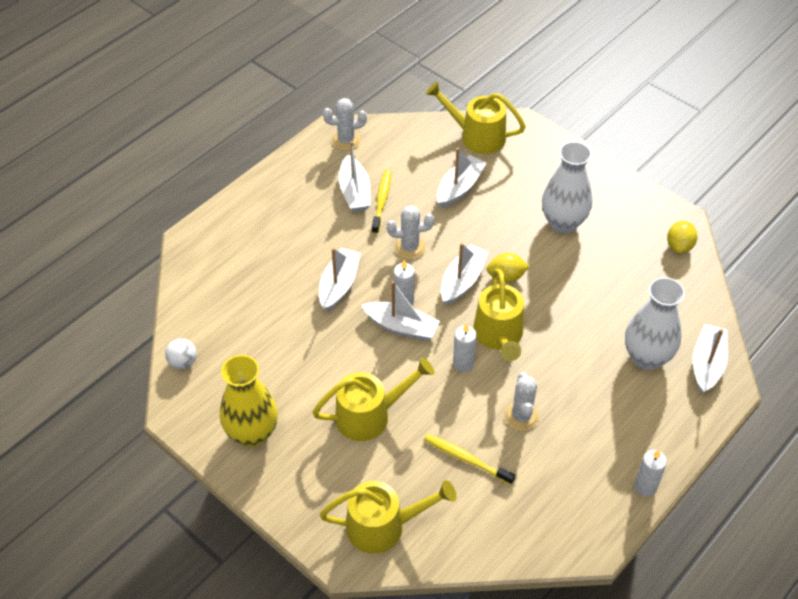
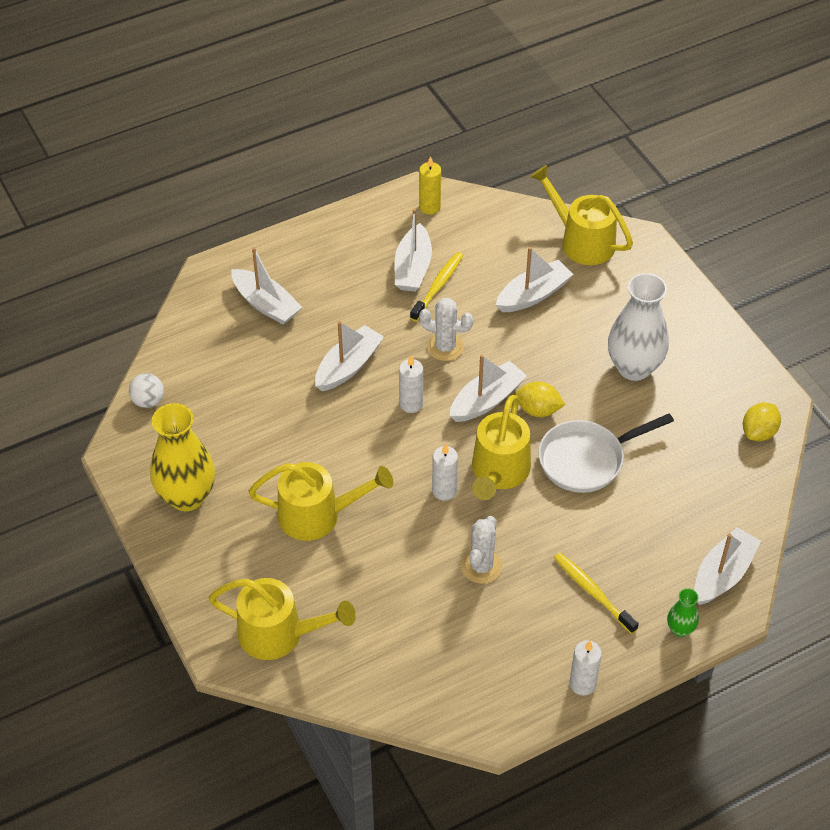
camera: 20 degrees right, 0 degrees up
(346, 140) = (429, 207): white cactus -> yellow candle
(401, 327) = (395, 431): white boat -> white boat (266, 304)
(466, 459) = (399, 593): yellow toothbrush -> yellow toothbrush (592, 592)
(562, 305) = (586, 460): none -> white pan
(646, 357) = (655, 546): white vase -> none
(697, 418) = (680, 629): none -> green vase

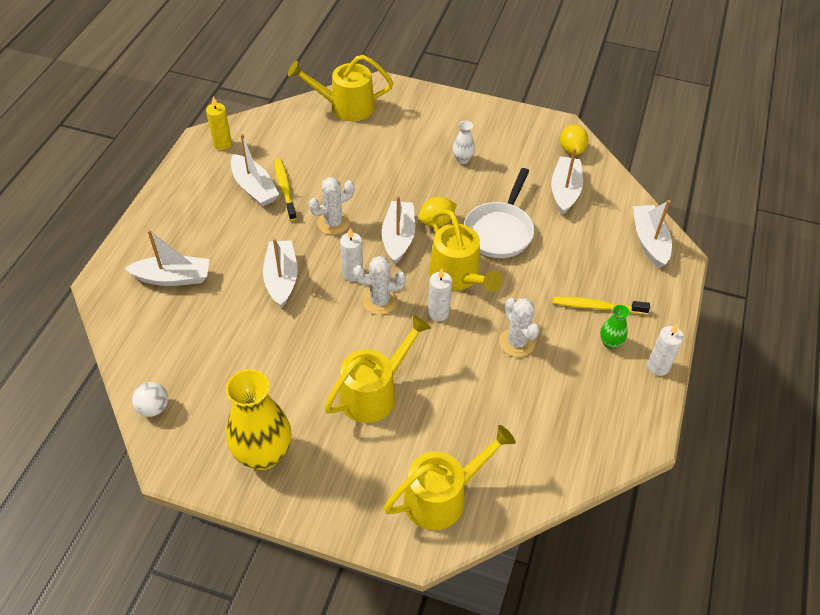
camera: 45 degrees left, 0 degrees up
(407, 444) = (380, 301): none -> white cactus
(533, 295) = (353, 156): white boat -> white boat (565, 191)
(634, 367) = (462, 159): white vase -> white vase, size x0.46
(680, 629) = (667, 290): green vase -> green vase (610, 343)

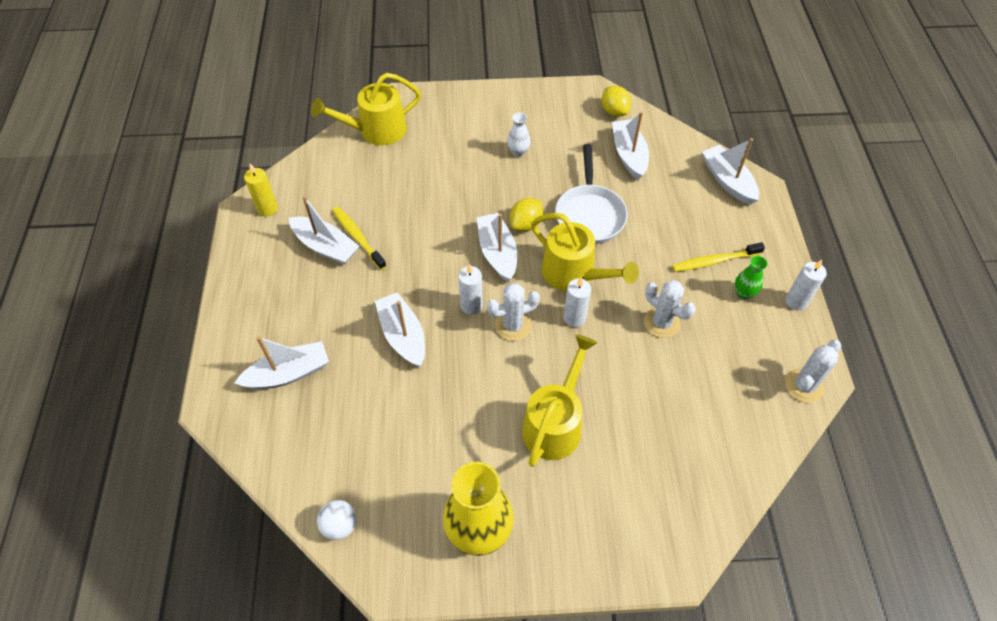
camera: 20 degrees left, 5 degrees up
(333, 223) = (425, 258): white cactus -> white cactus (804, 386)
(443, 496) = (673, 505): yellow watering can -> none

